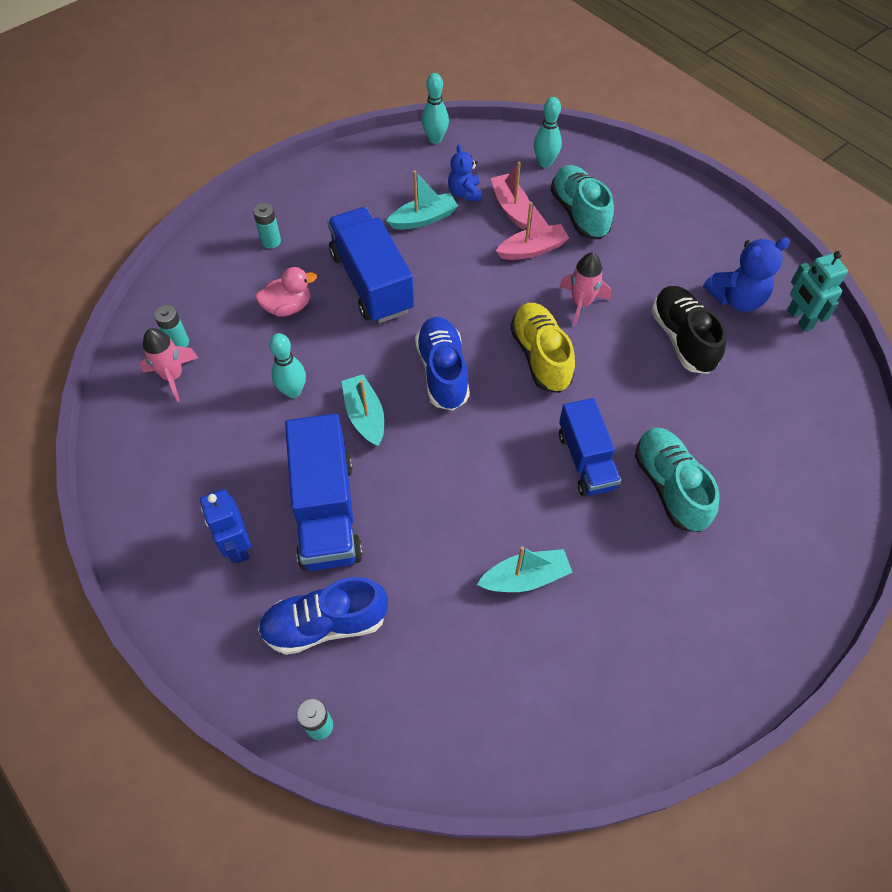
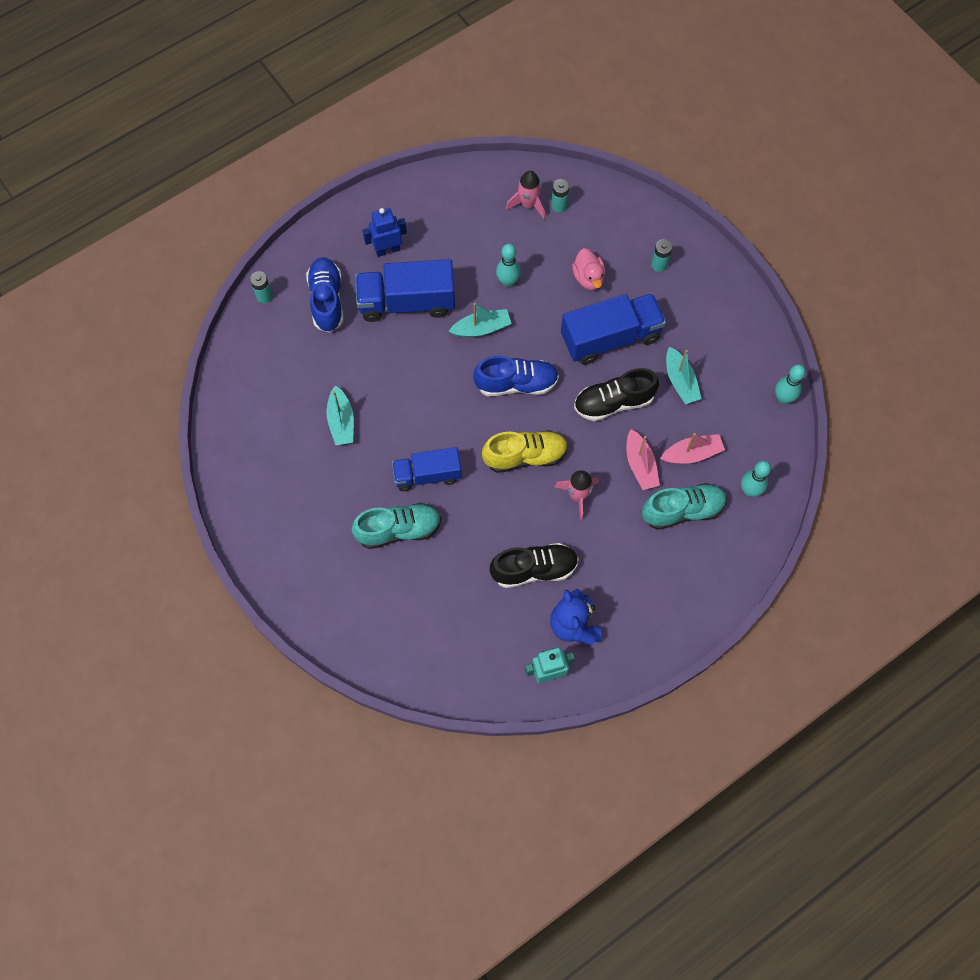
camera: 95 degrees right, 10 degrees up
(457, 276) = (613, 402): none -> black shoe
(465, 193) = (711, 417): blue teddy bear -> none

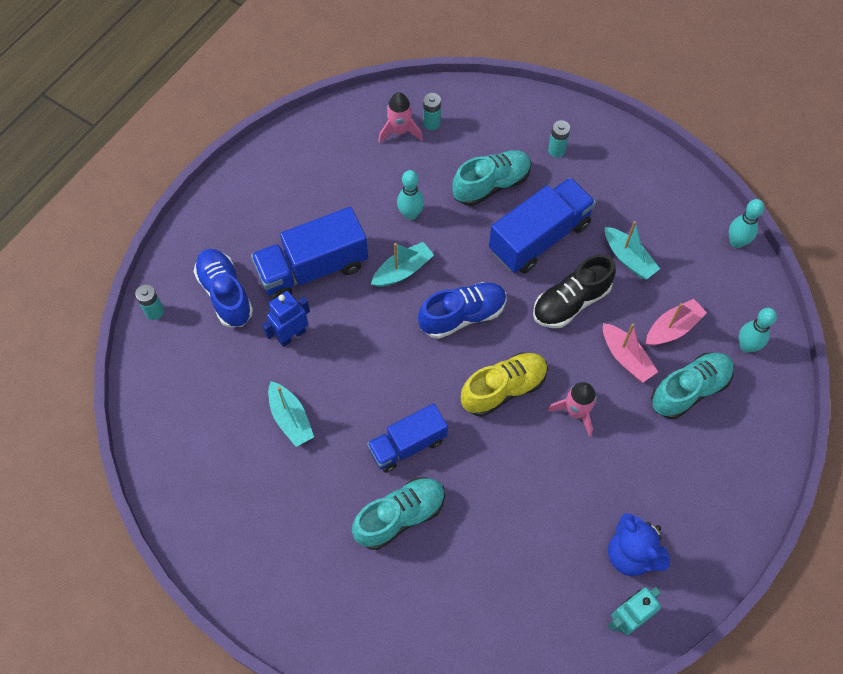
camera: 20 degrees left, 5 degrees down
(387, 250) = (271, 221): blue robot -> blue robot (291, 335)
(534, 569) = (564, 508): black shoe -> none
(588, 278) = (491, 185): pink duck -> turquoise shoe

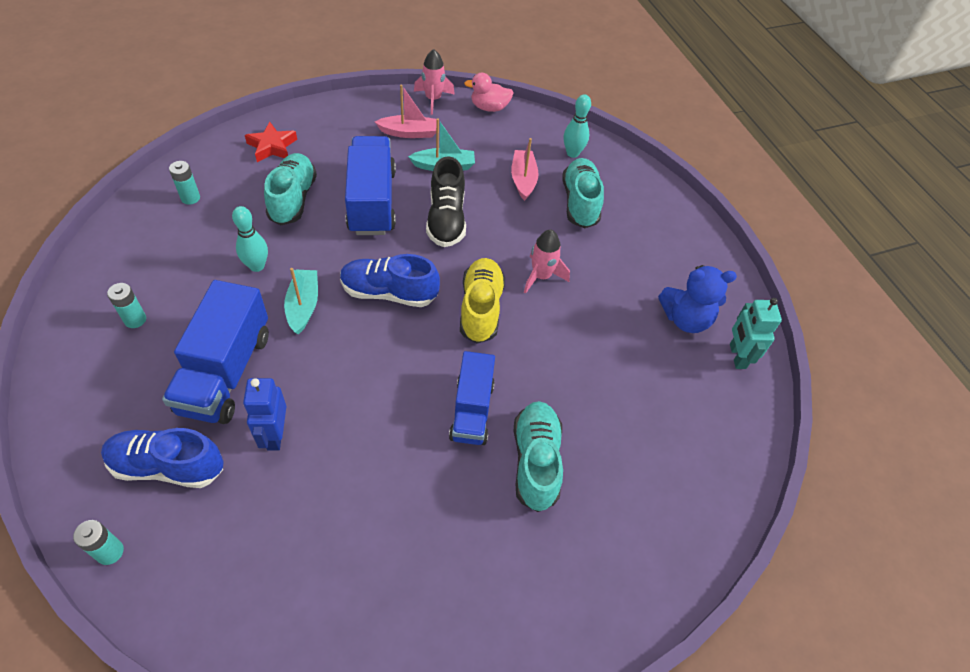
camera: 60 degrees left, 10 degrees down
(290, 418) = (360, 493): turquoise boat -> none
(400, 131) = (170, 222): pink rocket -> pink rocket (433, 99)
(462, 316) = (389, 293): blue shoe -> blue shoe turned 90 degrees counterclockwise
(529, 128) = (272, 146): none -> red star
(556, 150) = (310, 145): turquoise battery -> turquoise battery (135, 320)
(626, 357) = (523, 219): pink boat -> pink boat (409, 133)
(736, 242) = (489, 107): turquoise bowling pin -> pink duck

